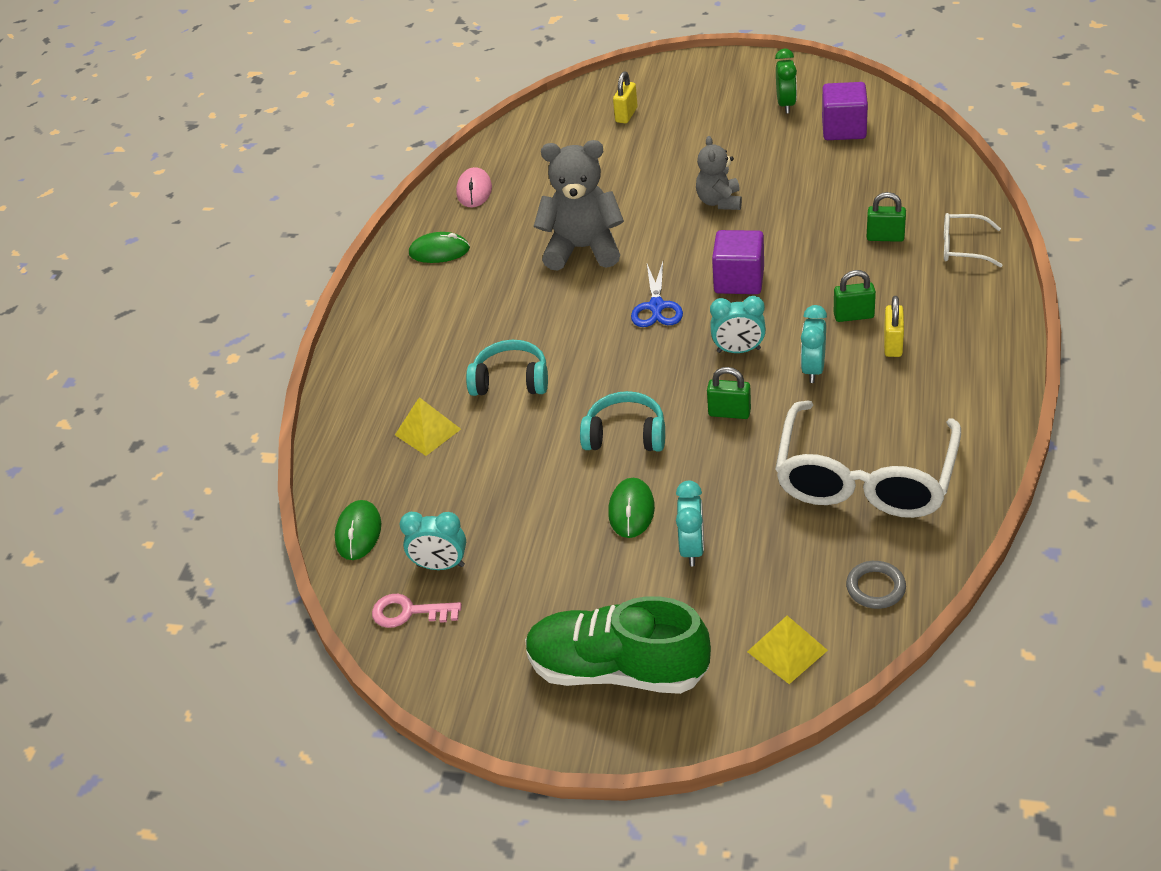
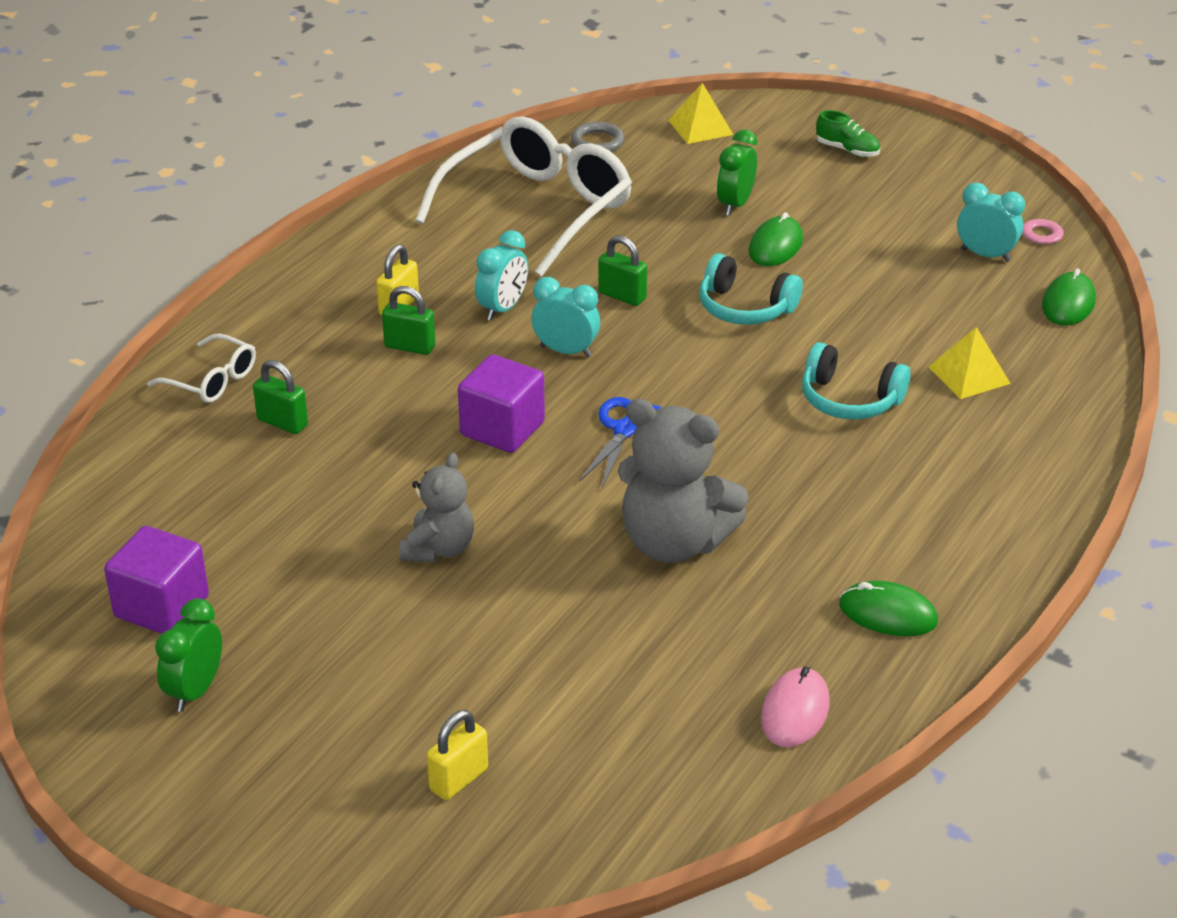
camera: 165 degrees left, 5 degrees down
(618, 670) = (847, 150): green shoe -> green shoe, size x0.42
(692, 549) = (735, 204): turquoise clock -> green clock

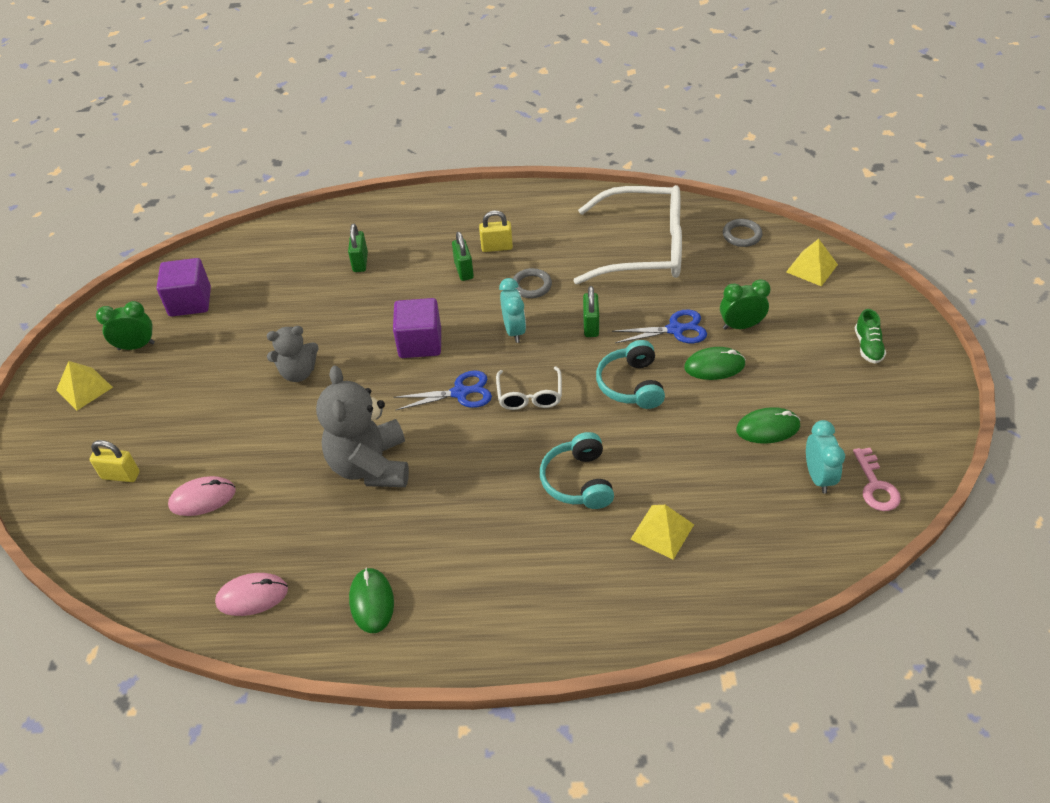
camera: 60 degrees right, 10 degrees up
(212, 380) = (375, 221): white glasses -> white glasses (529, 396)
(227, 773) = (84, 388): none -> yellow pyramid
(503, 309) = (531, 286): turquoise clock -> grey ring
(584, 708) = (202, 498): none -> pink mouse
(694, 245) = (676, 329): none -> blue scissors
(1068, 303) = (805, 551): green mouse -> green mouse (768, 428)

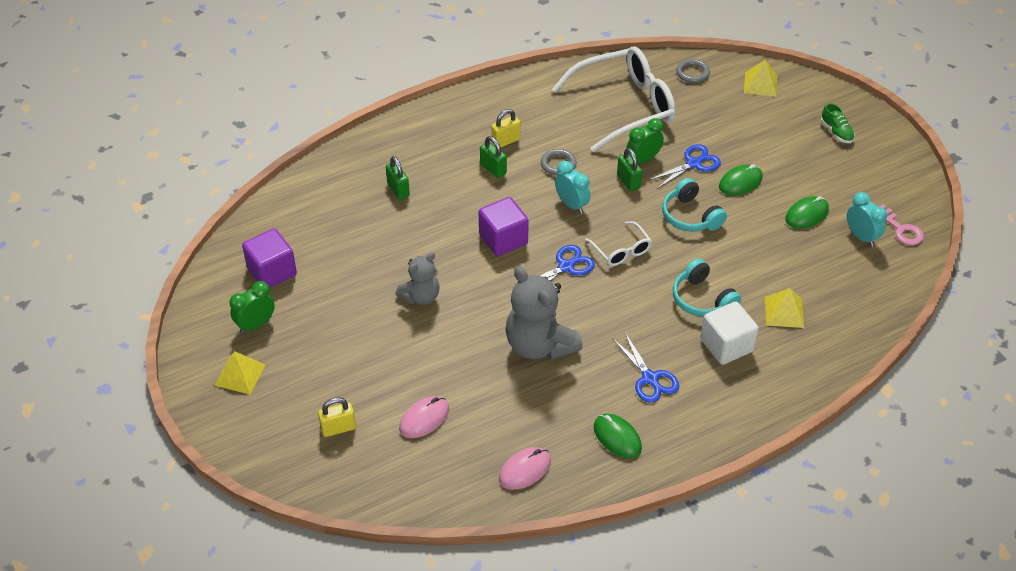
camera: 30 degrees left, 0 degrees up
(456, 549) = (650, 379): none -> blue scissors
(567, 545) = (726, 345): none -> white cube
(741, 326) = (739, 145): green clock -> green clock (643, 160)

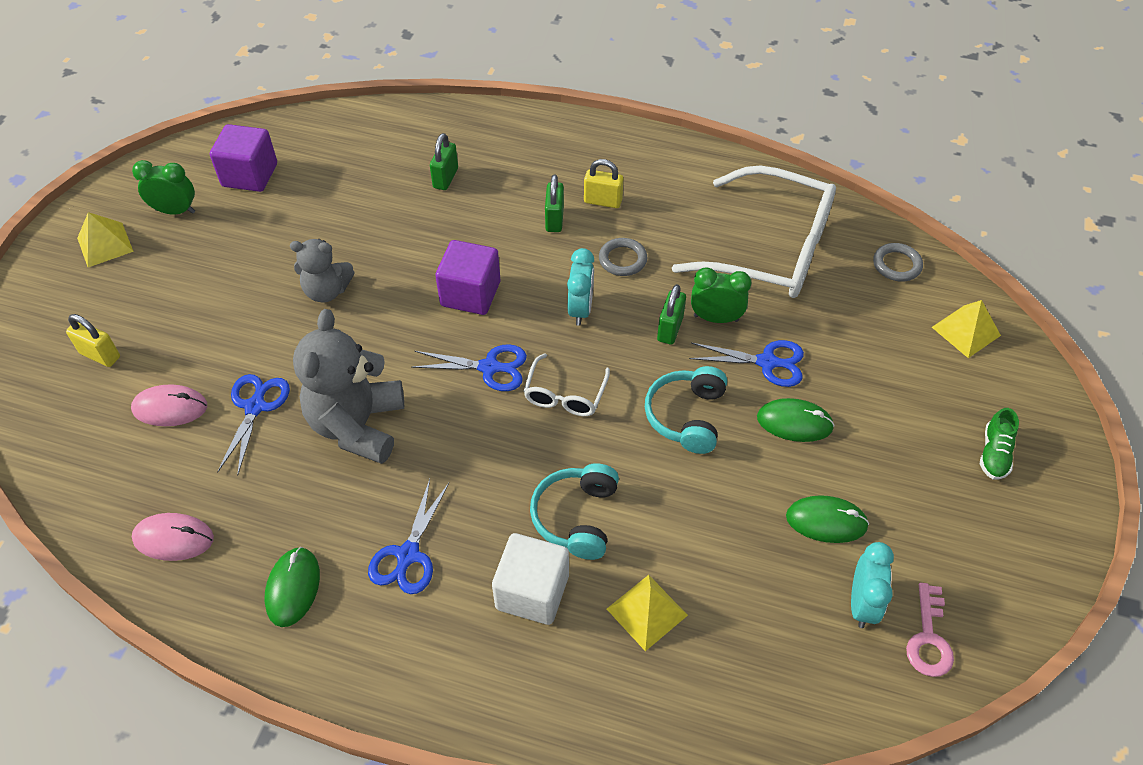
camera: 45 degrees right, 5 degrees up
(471, 380) = (255, 406): none -> blue scissors

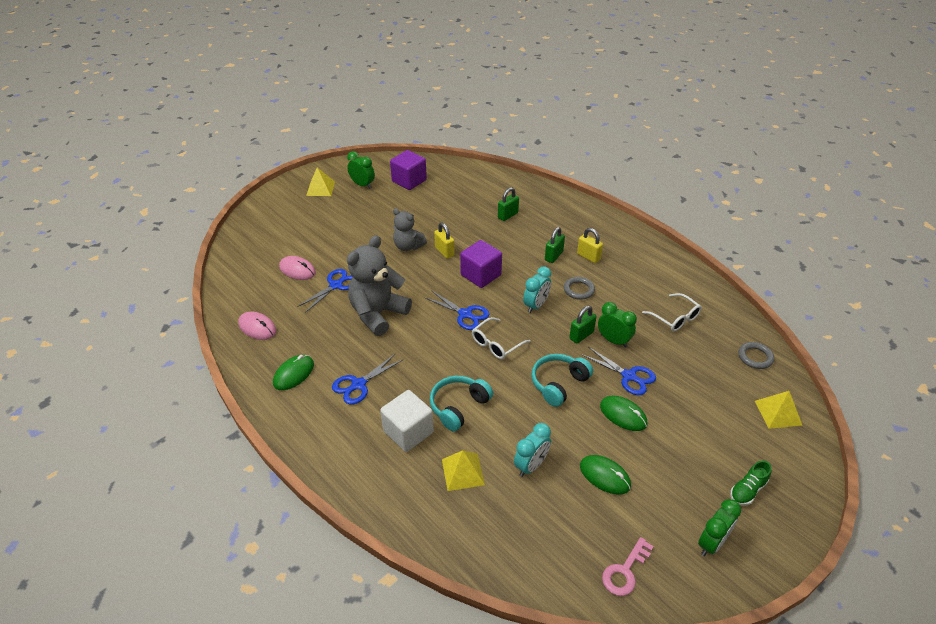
camera: 30 degrees right, 10 degrees down
(100, 355) = (284, 235): yellow padlock -> yellow padlock (444, 251)
(771, 249) = (675, 318): white glasses -> white glasses, size x0.46
(862, 604) = (595, 531): turquoise clock -> turquoise clock (531, 465)
(998, 545) = (711, 543): none -> green clock

